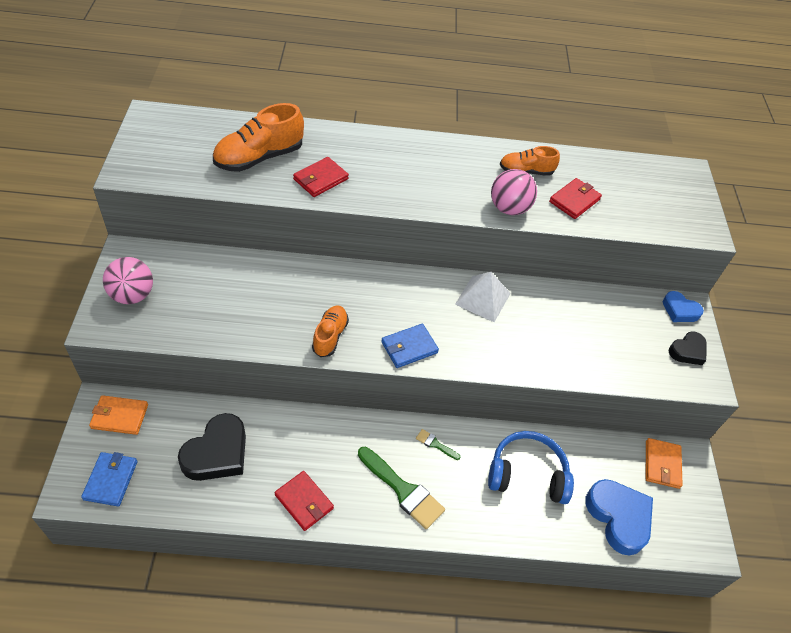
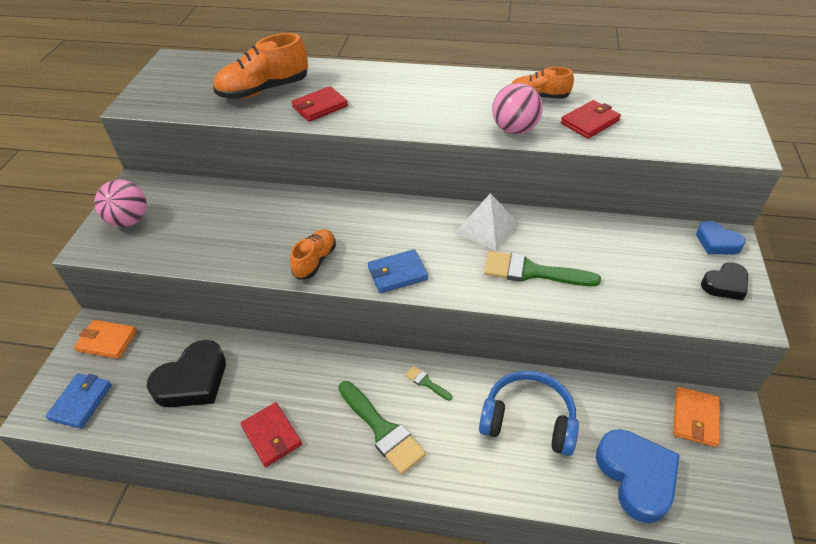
camera: 15 degrees right, 5 degrees down
(528, 343) = (532, 272): none -> green brush

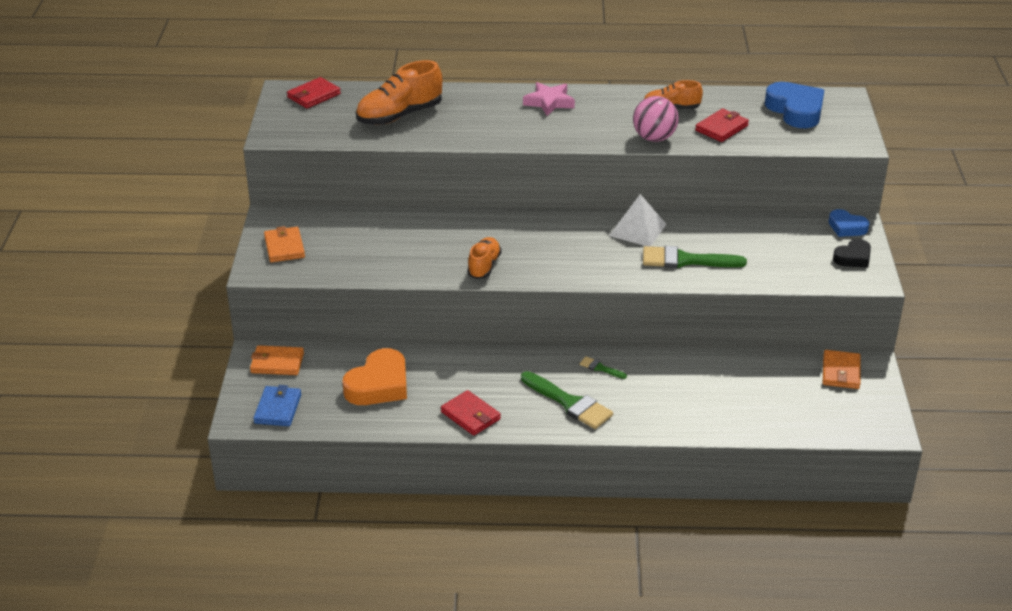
camera: 10 degrees left, 10 degrees down
(129, 220) = (284, 247): pink ball -> orange wallet
(193, 380) = (379, 385): black heart -> orange heart
(320, 107) = (462, 128): red wallet -> red wallet (313, 95)
(397, 273) = (564, 270): blue wallet -> none
(415, 83) = (549, 102): none -> pink star
(528, 420) = (697, 386): blue headphones -> none
(636, 476) = (793, 413): blue heart -> blue heart (795, 110)

